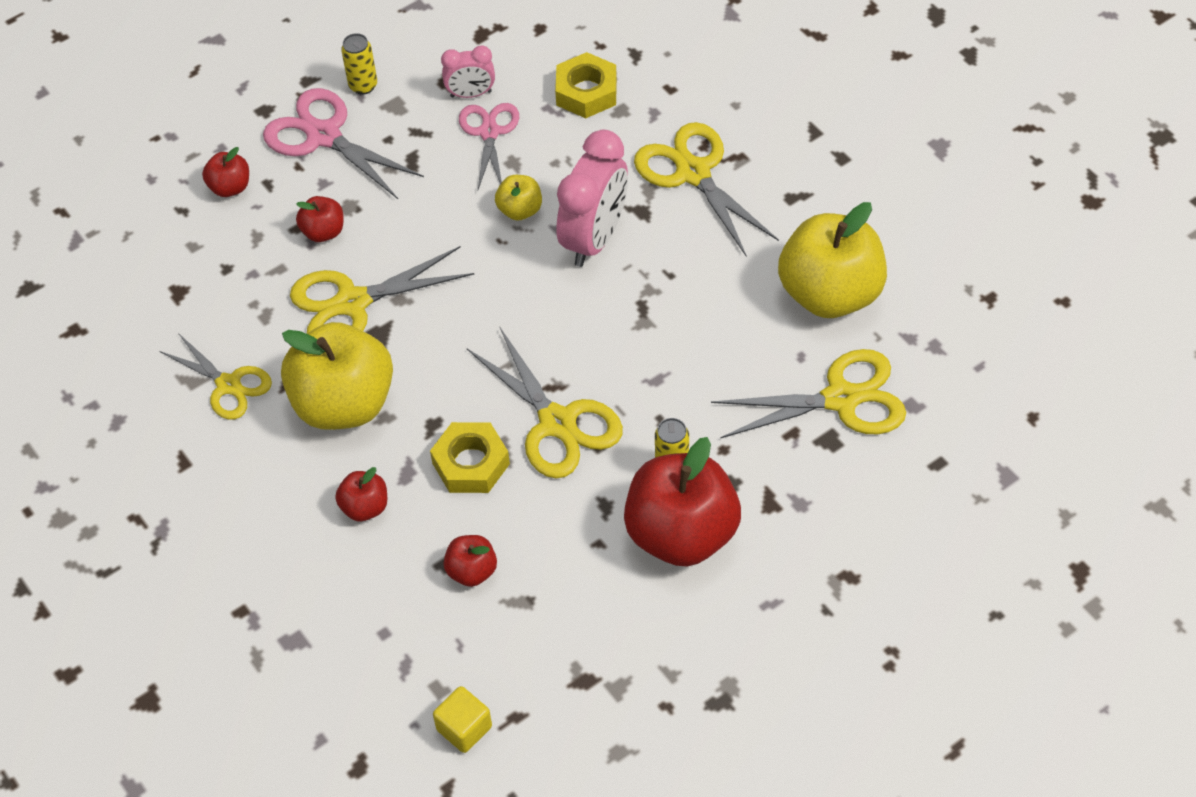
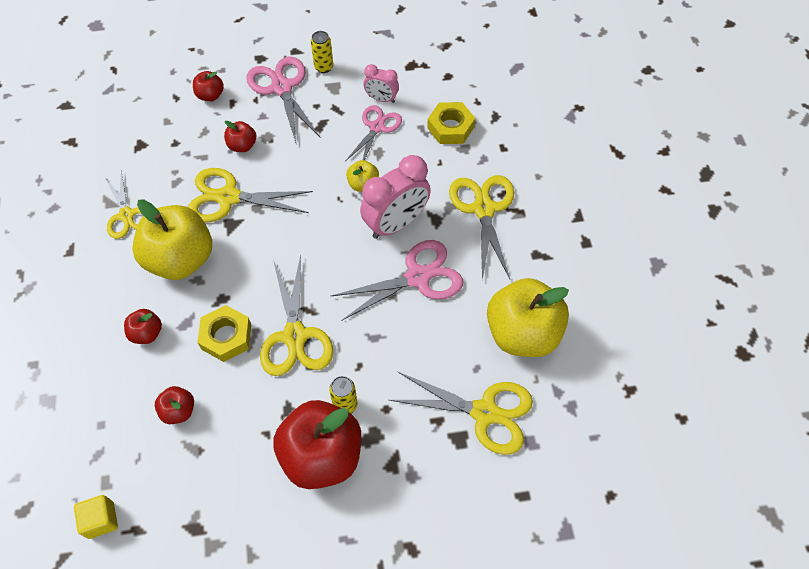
camera: 25 degrees right, 5 degrees up
(664, 288) = (418, 277): none -> pink scissors

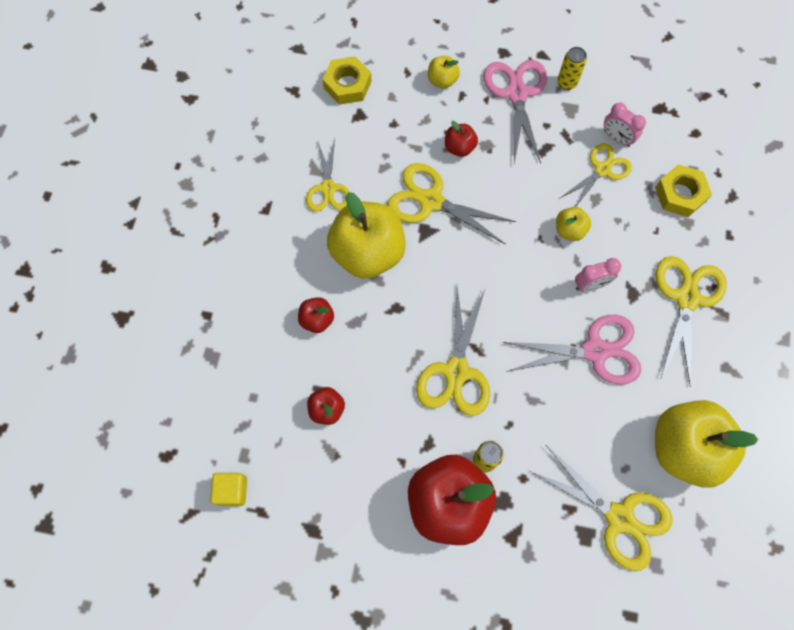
camera: 20 degrees right, 10 degrees up
(210, 95) = (442, 80): red apple -> yellow apple
(226, 336) = (390, 349): yellow nut -> yellow nut (347, 85)
(377, 127) = (602, 169): pink scissors -> yellow scissors
(396, 224) = (590, 285): pink clock -> pink clock, size x0.54

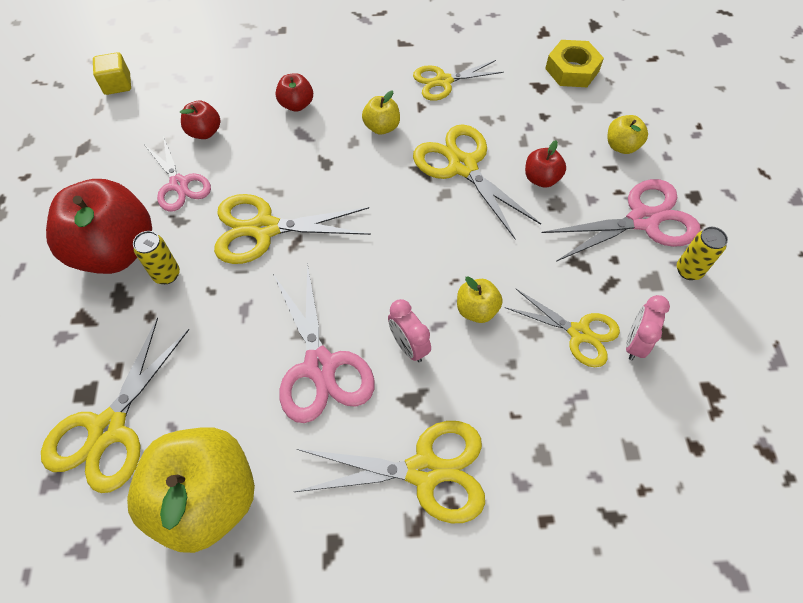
camera: 75 degrees right, 10 degrees down
(368, 253) = (381, 127): yellow apple -> yellow apple, size x0.46
(386, 439) = (179, 184): none -> pink scissors
(430, 201) = (462, 166): yellow scissors -> yellow scissors turned 45 degrees counterclockwise
(680, 194) = (584, 439): yellow nut -> none

